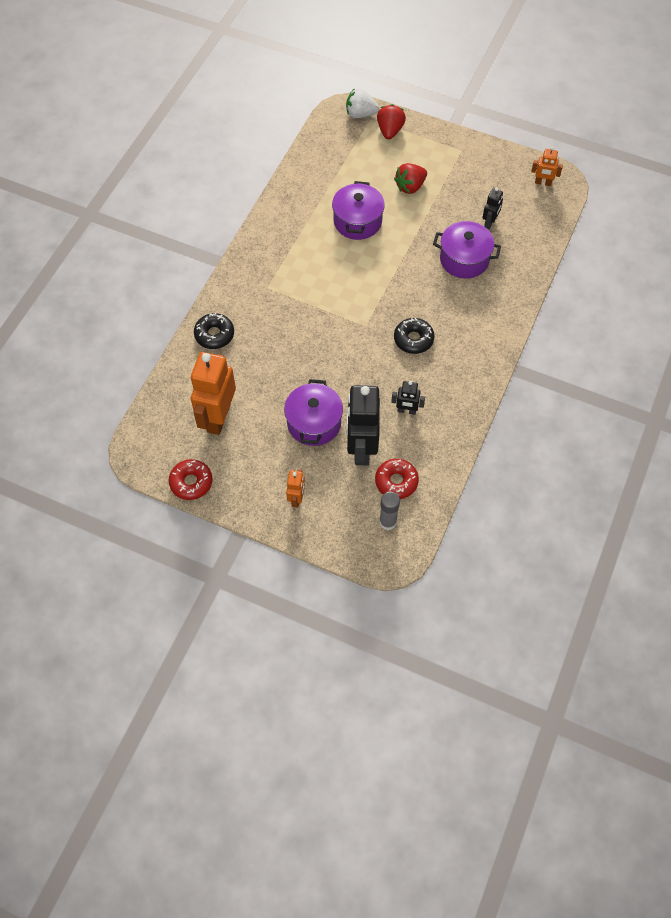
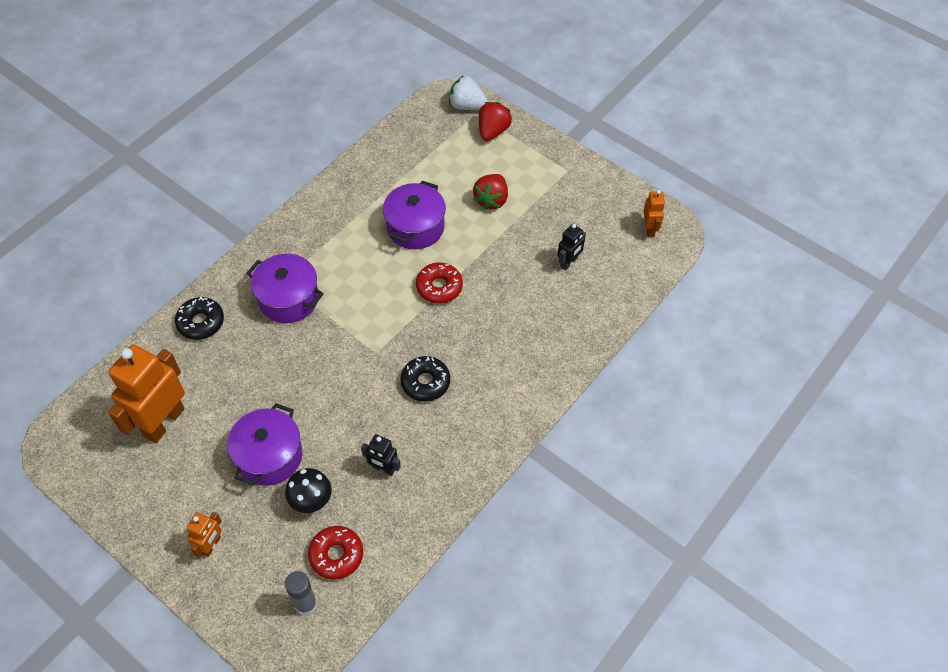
camera: 15 degrees right, 5 degrees down
(191, 482) = (100, 493): red donut -> red donut (439, 287)
(361, 448) = (312, 502): black robot -> black mushroom
(410, 187) = (491, 200): red strawberry -> red strawberry turned 45 degrees counterclockwise
(464, 259) = (522, 299): purple pot -> purple pot (288, 299)
(543, 183) = (650, 229): orange robot -> orange robot turned 120 degrees counterclockwise

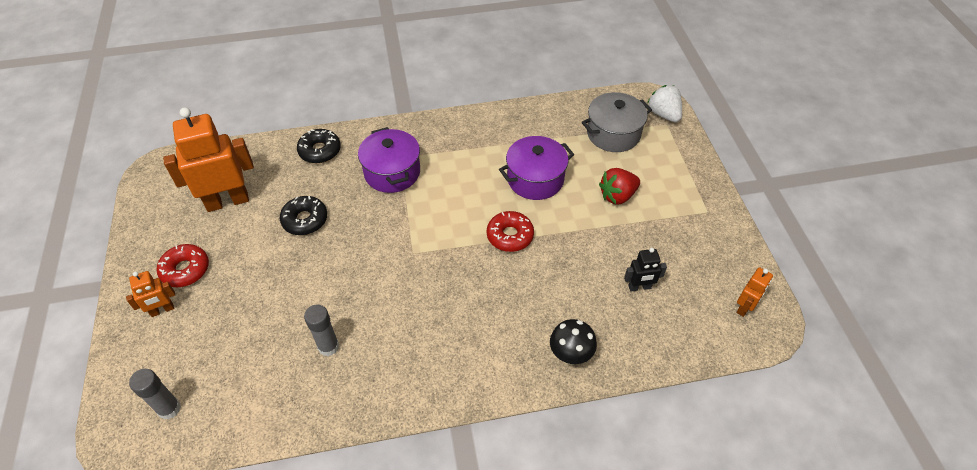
camera: 40 degrees right, 5 degrees down
(269, 456) = (264, 275): purple pot -> none
(312, 502) = (255, 332): black mushroom -> black mushroom (570, 355)
(336, 555) = (228, 388): red donut -> red donut (185, 270)
(383, 469) = (328, 346): black robot -> grey glue stick
(425, 382) = (426, 302): black donut -> black donut (305, 220)
(442, 148) = (613, 134): none -> grey pot
(493, 131) = (668, 145): red strawberry -> none

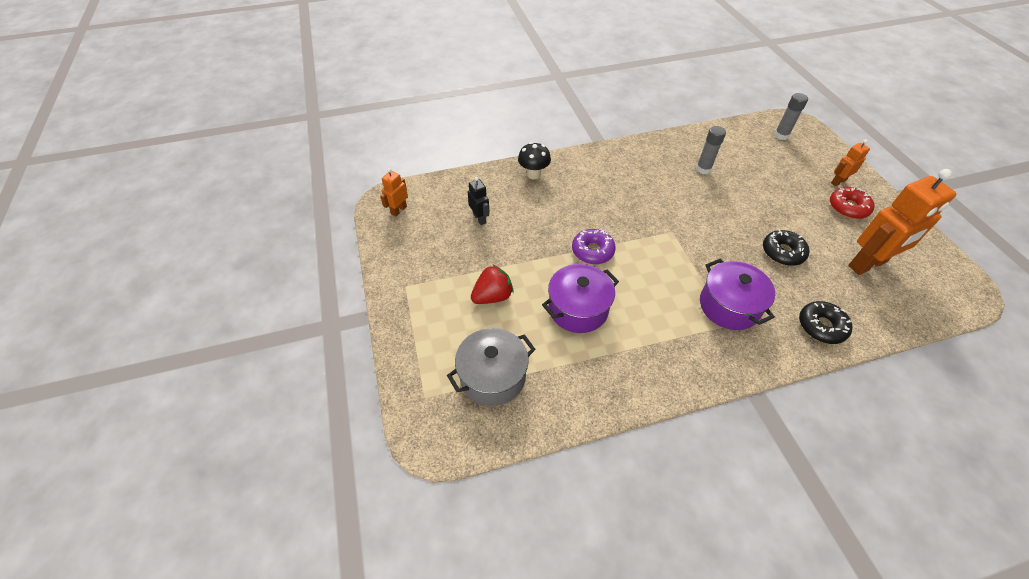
camera: 175 degrees right, 0 degrees up
(510, 236) = (592, 251): red donut -> purple donut
(639, 287) = (480, 218): black robot -> black robot turned 75 degrees clockwise
(663, 114) = (425, 414): white strawberry -> none

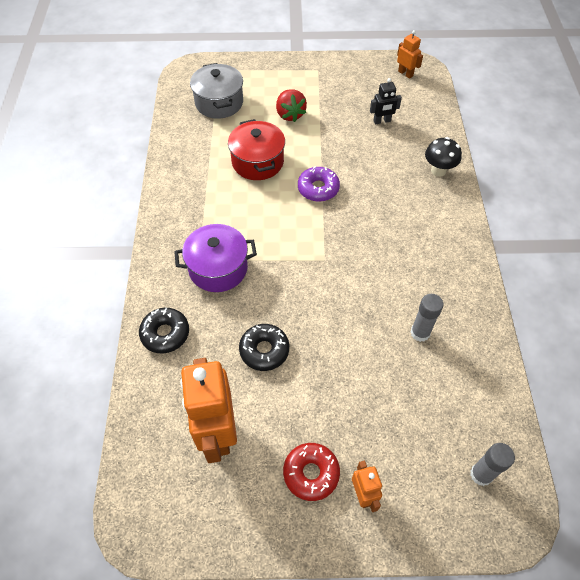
camera: 105 degrees right, 5 degrees up
(578, 309) = (257, 162): purple pot -> red pot

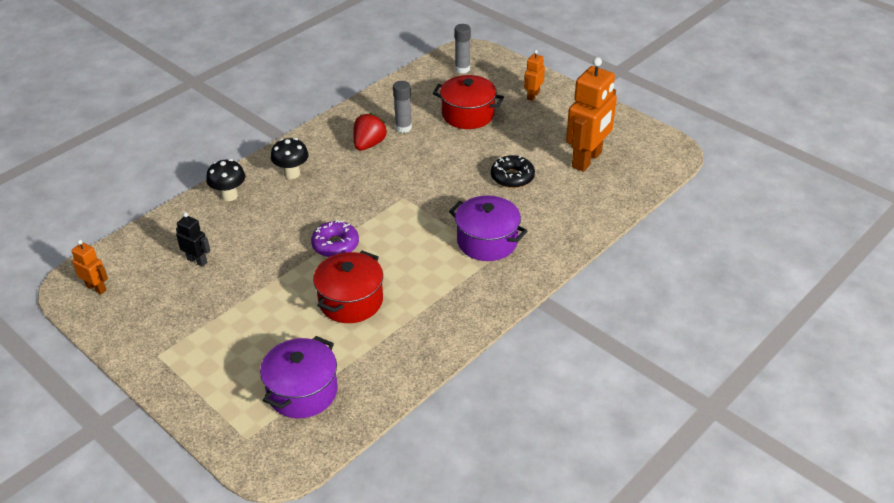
camera: 135 degrees left, 15 degrees down
(165, 334) = (571, 226): black donut -> none
(219, 103) = (302, 391): grey pot -> purple pot
(290, 114) = (258, 325): red strawberry -> red strawberry (369, 144)
(311, 473) = (551, 116): red donut -> none
(389, 401) = (468, 114): none -> red pot
(405, 73) = (96, 288): orange robot -> orange robot turned 120 degrees clockwise
(429, 218) = (292, 173): none -> black mushroom

